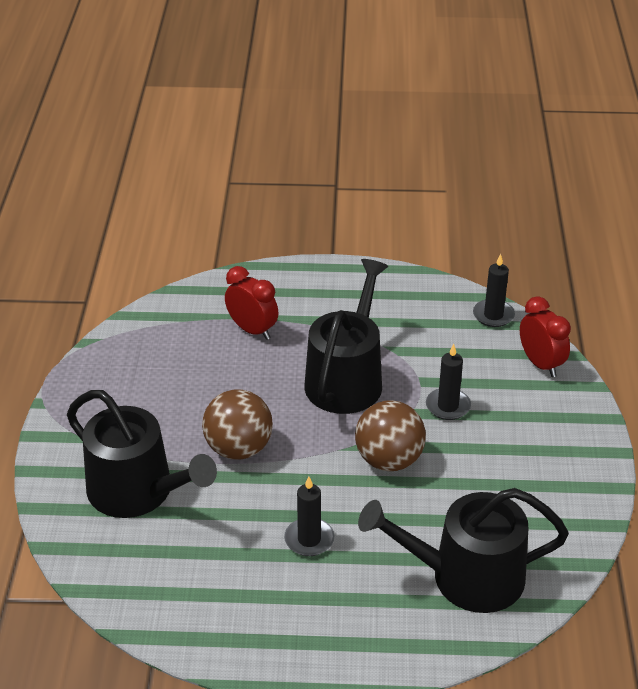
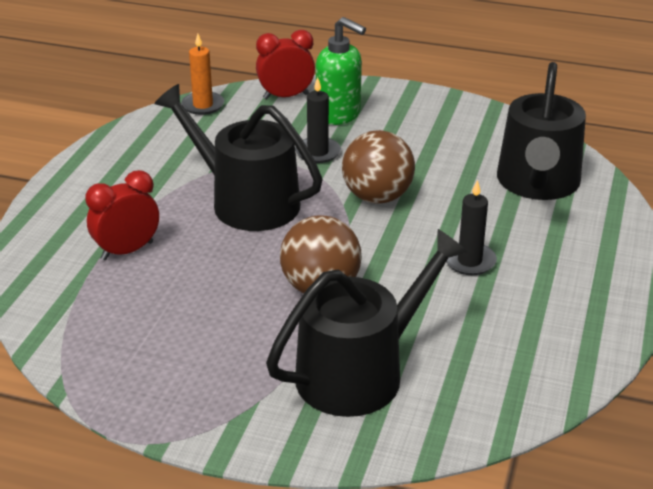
camera: 75 degrees left, 5 degrees down
(493, 315) = (203, 105): black candle -> orange candle
(525, 407) = (339, 115): none -> green soap dispenser

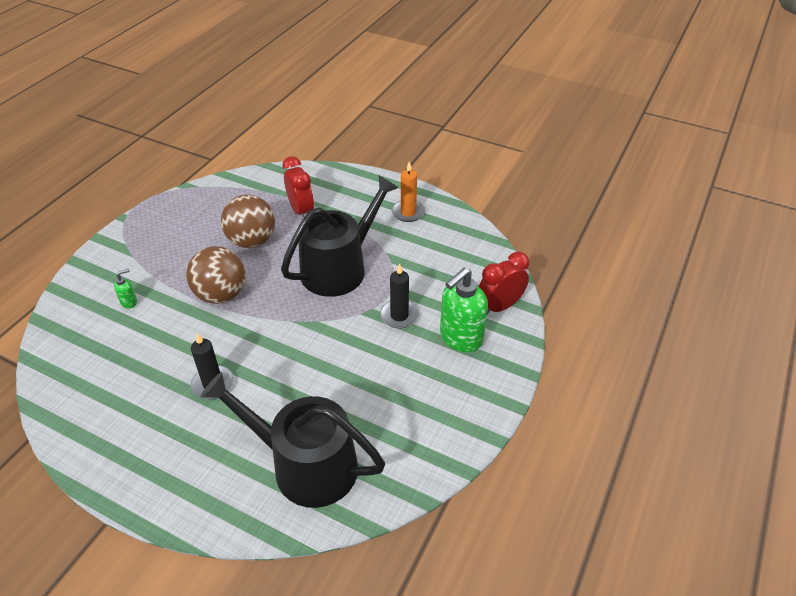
camera: 100 degrees right, 10 degrees up
(203, 105) = (489, 255): orange candle -> orange candle (408, 212)
(286, 96) = (499, 306): red clock -> red clock turned 120 degrees counterclockwise
(360, 372) = (129, 302): black watering can -> green soap dispenser
(377, 197) = (321, 343): brown ball -> brown ball (252, 241)

